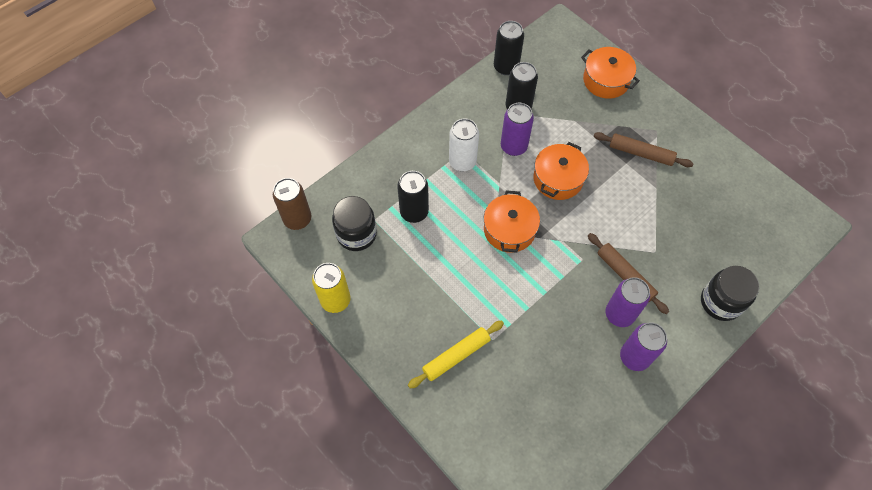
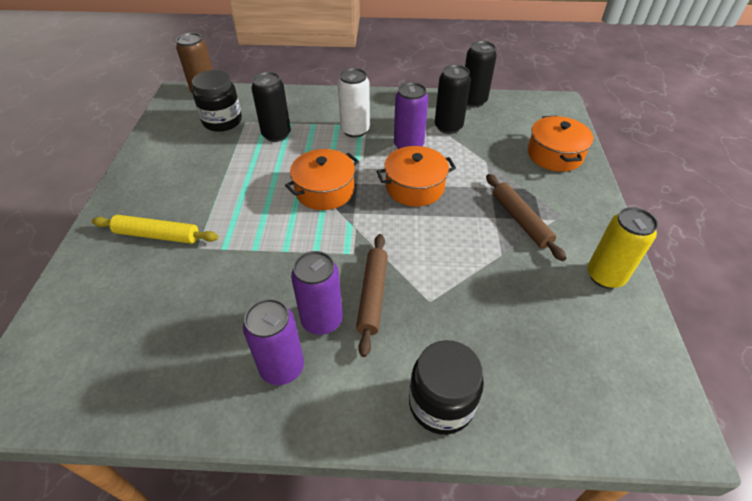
camera: 45 degrees right, 15 degrees down
(335, 300) = (150, 144): yellow can -> yellow can (605, 276)

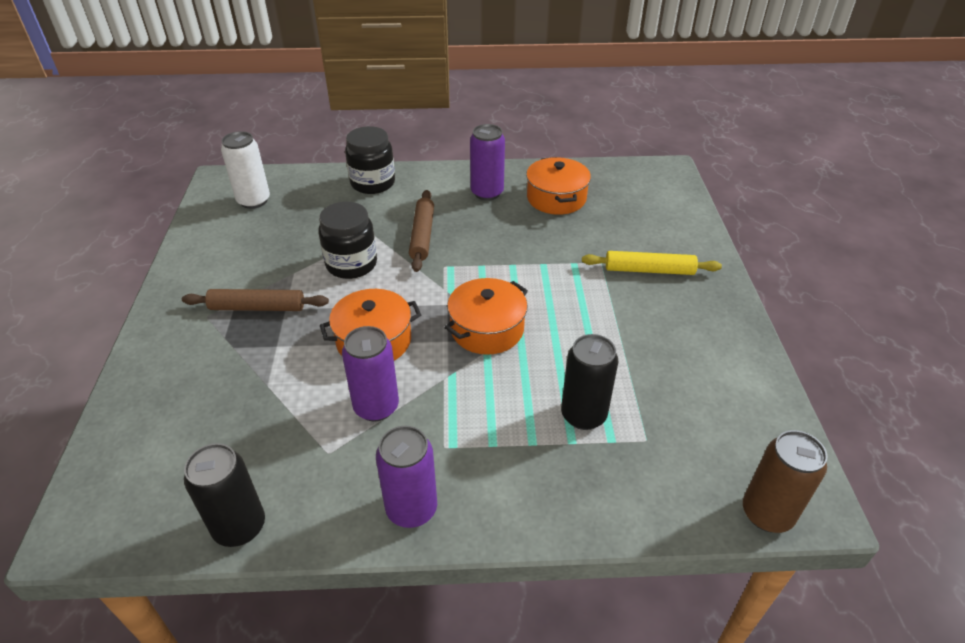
camera: 175 degrees right, 5 degrees down
(222, 121) = (684, 438): black jar -> black jar (351, 264)
(322, 320) = (463, 218): purple can -> purple can (411, 509)
(355, 130) = (461, 433): white can -> white can (254, 201)
(448, 127) = (305, 452): black can -> none
(520, 220) = (257, 307): brown rolling pin -> brown rolling pin turned 60 degrees counterclockwise
(555, 155) = (159, 405): orange pot -> orange pot (556, 198)
(605, 276) = (201, 261): yellow can -> none

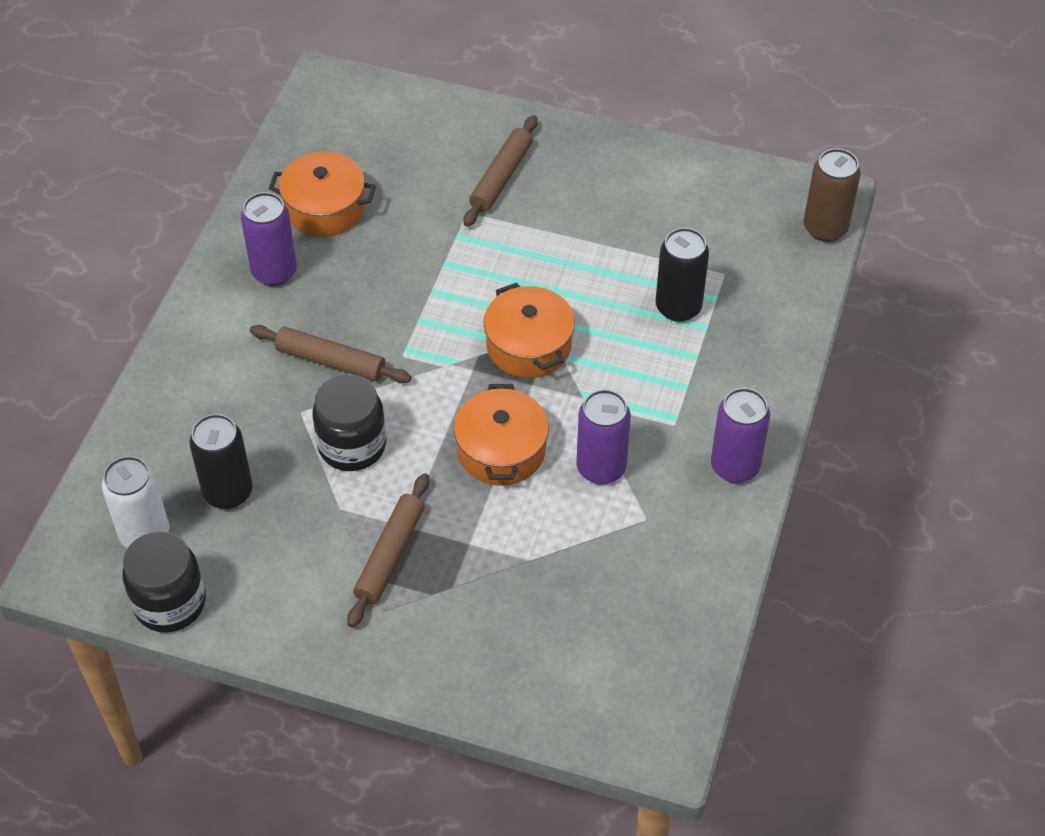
camera: 70 degrees left, 10 degrees up
(239, 527) = (707, 603): black can -> black can (228, 492)
(373, 183) = (179, 387): black jar -> black jar (170, 603)
(649, 270) = (501, 177): yellow rolling pin -> brown rolling pin

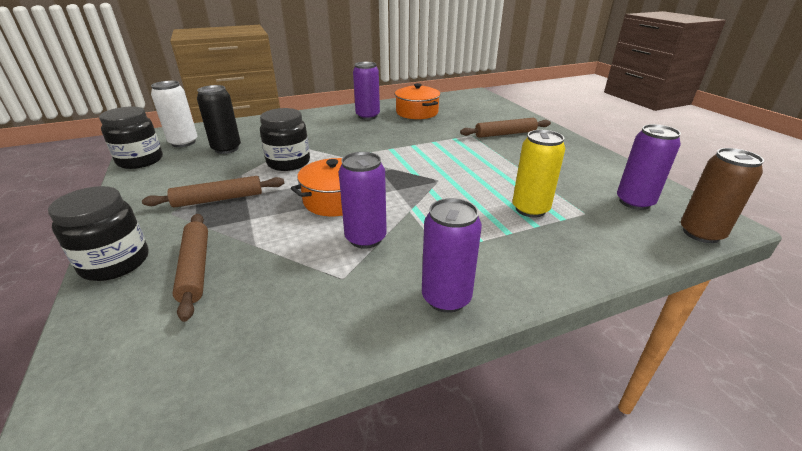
camera: 50 degrees right, 20 degrees down
(331, 361) = (335, 141): brown rolling pin -> brown rolling pin (195, 268)
(454, 683) = (115, 263): none -> black jar
(529, 346) = (421, 178): orange pot -> none
(678, 307) = (530, 209): black can -> yellow can
(745, 219) = (634, 202): none -> purple can

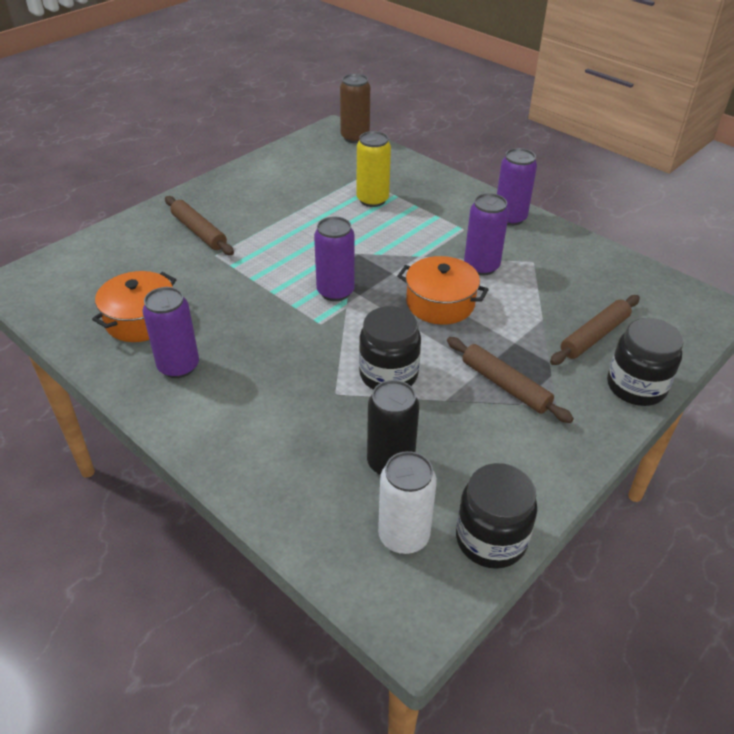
camera: 115 degrees left, 10 degrees up
(634, 202) = (325, 158): purple can -> purple can (335, 292)

